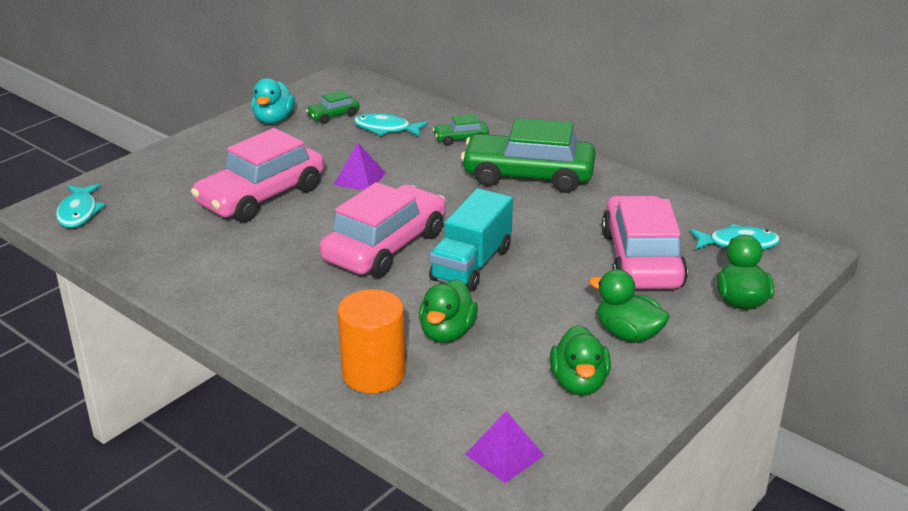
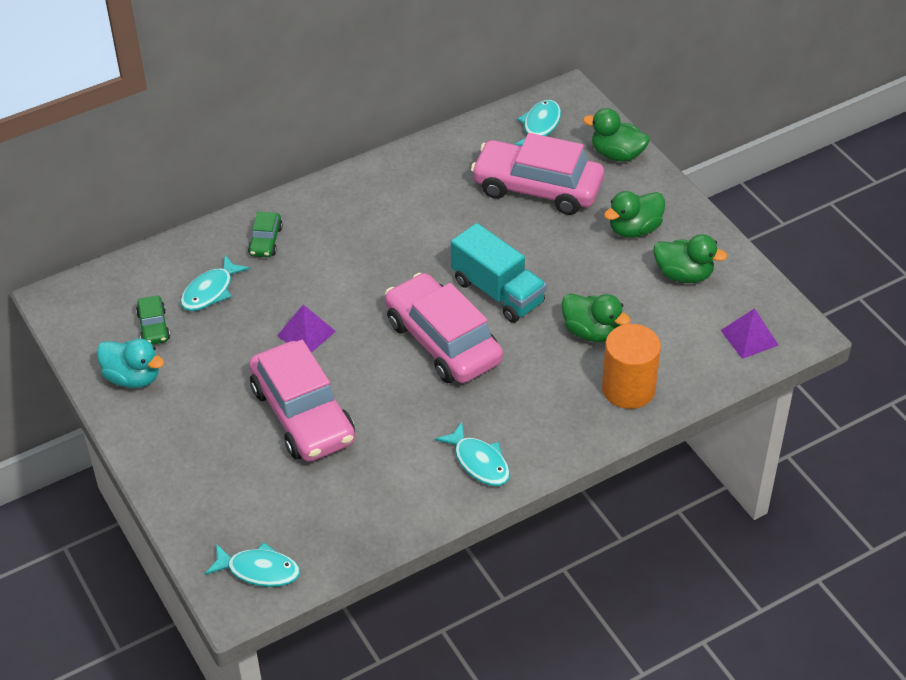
camera: 70 degrees left, 15 degrees up
(233, 297) = (479, 462): none -> turquoise fish
(528, 176) = (366, 215): green car -> none

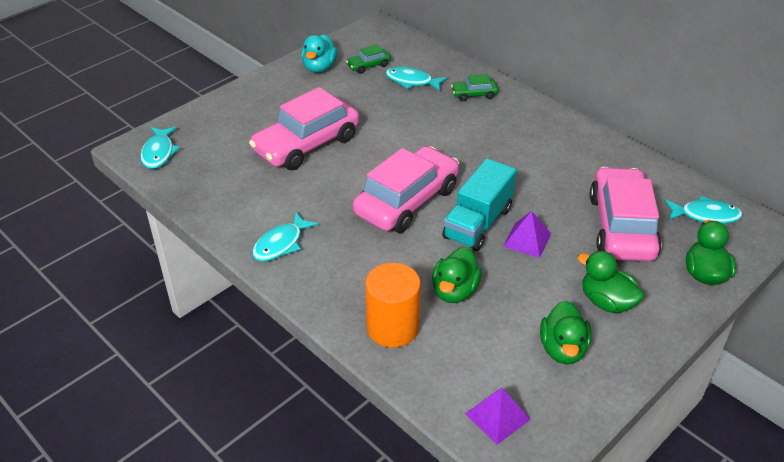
camera: 75 degrees right, 5 degrees down
(306, 333) = (388, 131): purple pyramid -> purple pyramid (527, 240)

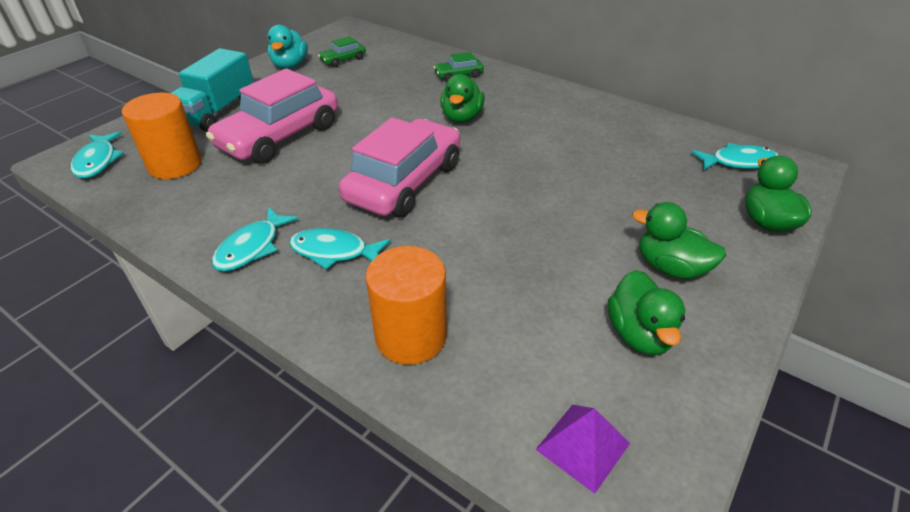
camera: 10 degrees left, 0 degrees up
(220, 163) = (175, 165): none -> orange cylinder
(412, 81) = (391, 69): turquoise fish -> turquoise fish (334, 252)
(455, 291) = (483, 278): green duck -> green duck (461, 118)
(478, 223) = (492, 196): turquoise truck -> turquoise truck (217, 111)
(527, 240) = (554, 208): purple pyramid -> none
(621, 227) = (654, 183): pink car -> none

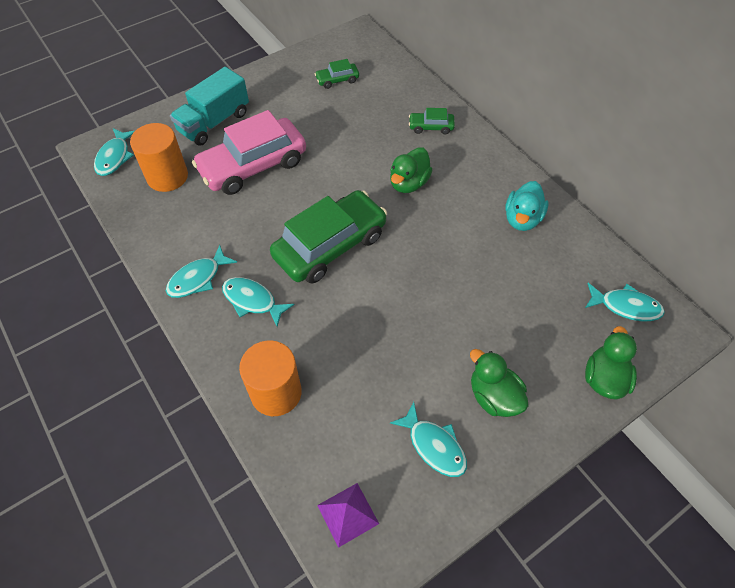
camera: 20 degrees right, 15 degrees up
(290, 65) = (289, 76): turquoise duck -> turquoise duck (522, 219)
(404, 182) = (330, 246): pink car -> green car
(639, 334) = (434, 446): green duck -> turquoise fish

